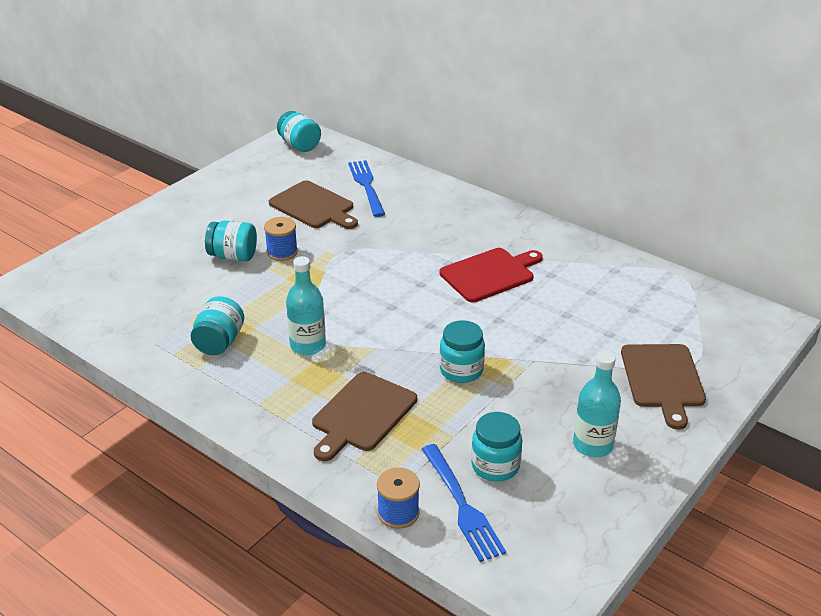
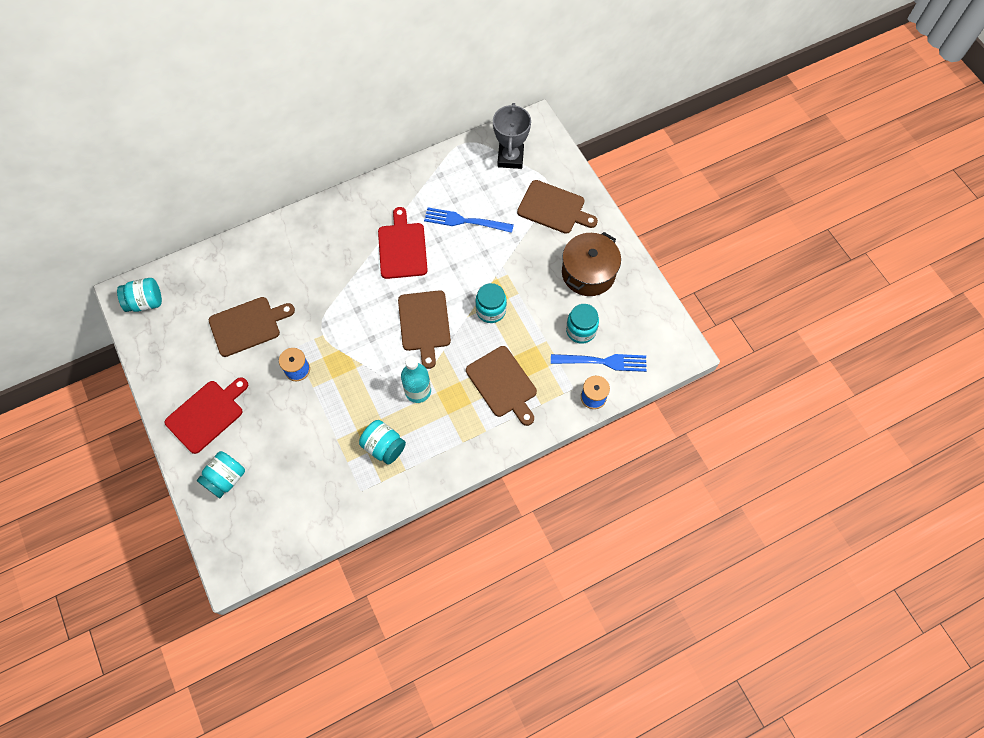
camera: 65 degrees left, 30 degrees up
(197, 215) = (207, 414): none -> red cutting board
(233, 256) = (282, 405): turquoise jar -> turquoise jar (226, 478)
(366, 186) = (242, 277): blue fork -> blue fork (465, 221)
(402, 322) = (424, 324): none -> brown cutting board
(592, 445) = (588, 273): turquoise bottle -> brown pot
(698, 318) = (510, 158): none -> grey trophy

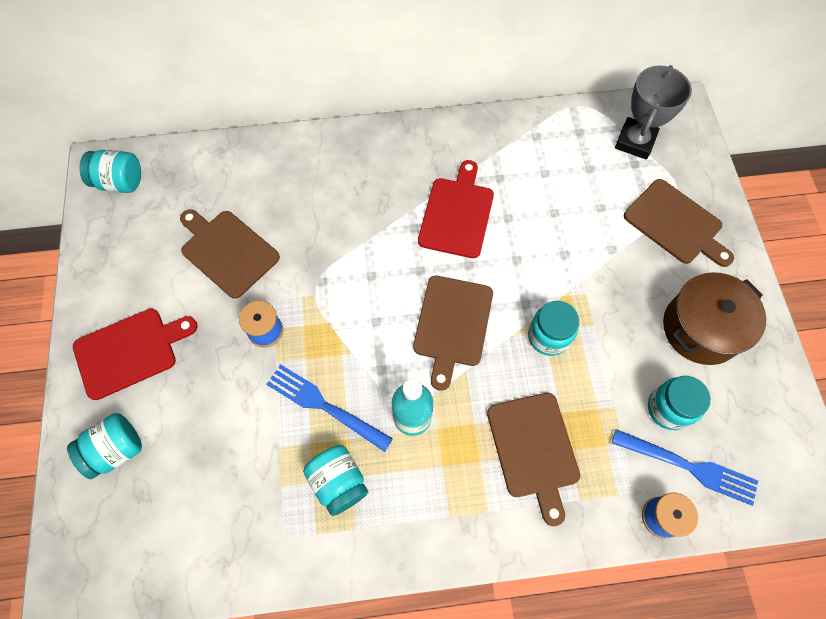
camera: 20 degrees right, 0 degrees up
(248, 325) = (227, 251): brown cutting board -> brown cutting board turned 135 degrees counterclockwise
(465, 221) = (550, 204): blue fork -> blue fork (324, 406)

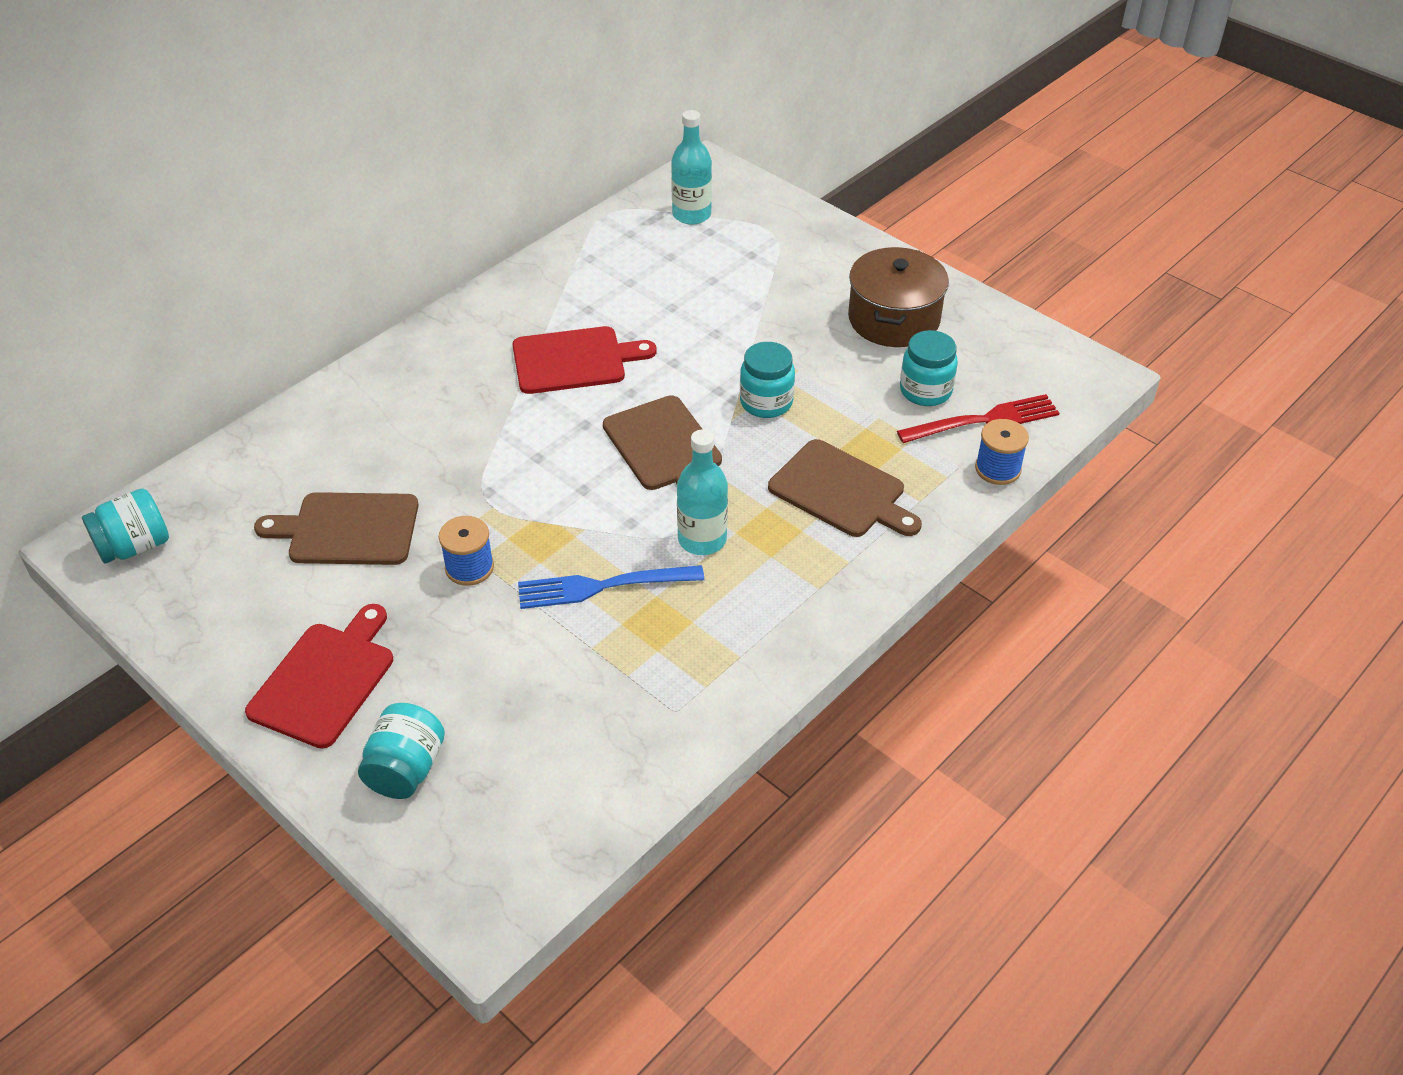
camera: 40 degrees left, 20 degrees down
(338, 482) = (683, 634): turquoise jar -> none
(457, 214) = (574, 360): red cutting board -> red cutting board turned 105 degrees clockwise
(635, 141) = (691, 214): grey trophy -> turquoise bottle
(676, 224) = (793, 256): brown cutting board -> none
(689, 467) = (984, 420): blue fork -> red fork

